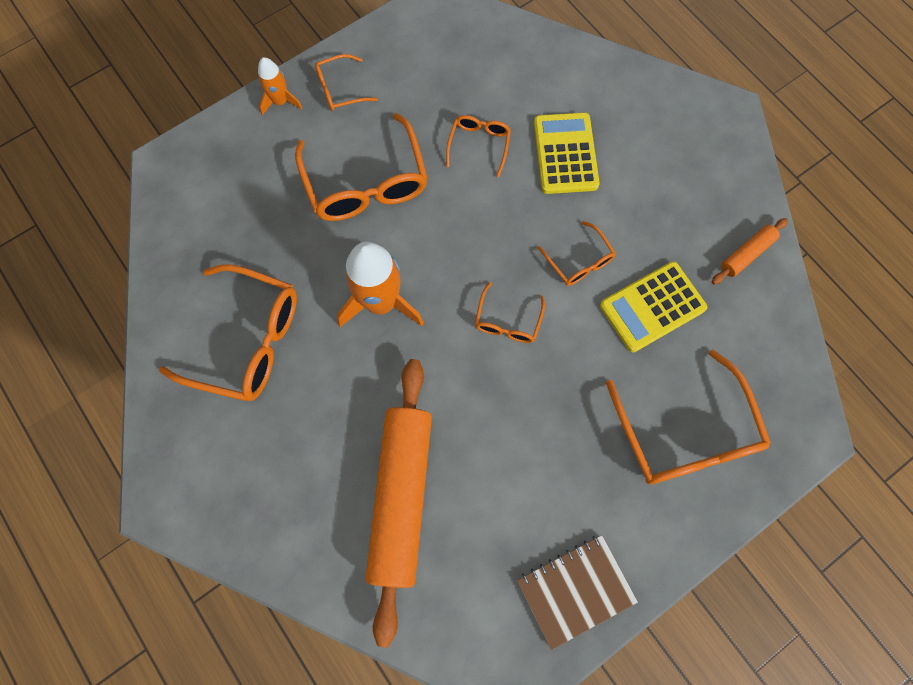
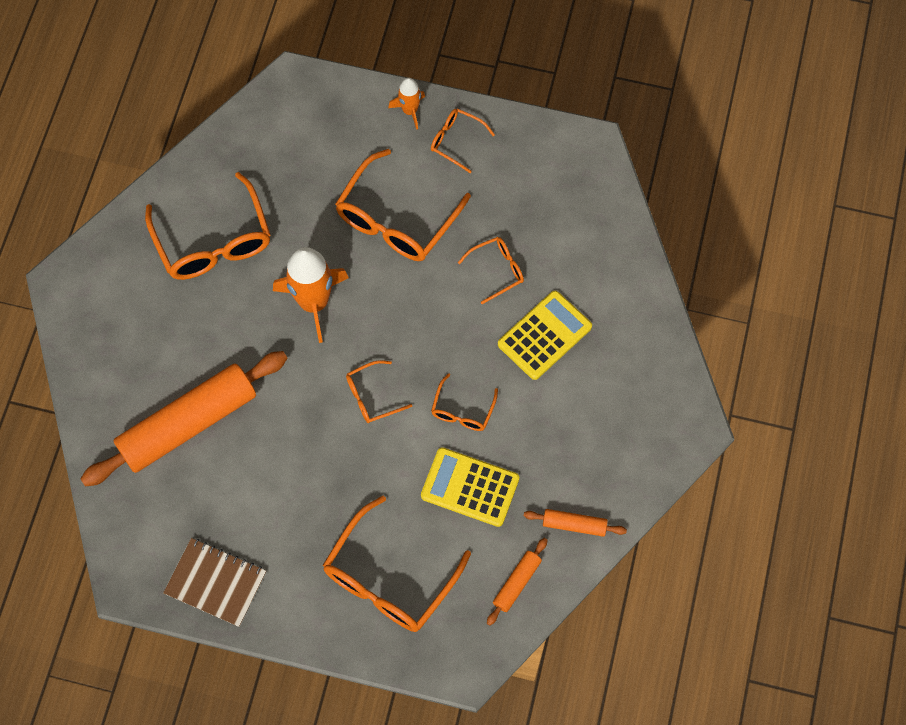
camera: 50 degrees right, 5 degrees down
(765, 335) = (517, 583): none -> orange rolling pin

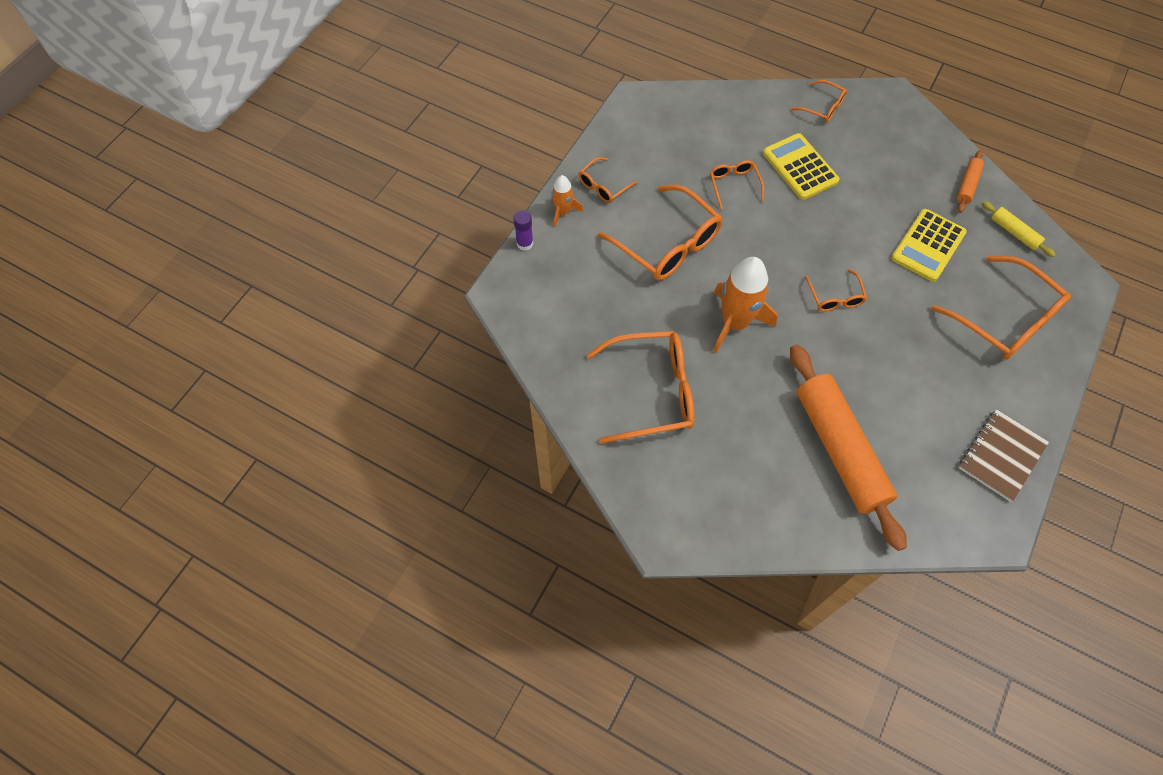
camera: 75 degrees left, 5 degrees down
(359, 86) = (525, 243): none -> purple glue stick
(462, 410) = (858, 236): orange glasses -> orange glasses (823, 107)
(517, 583) = (1014, 232): orange rolling pin -> yellow rolling pin

